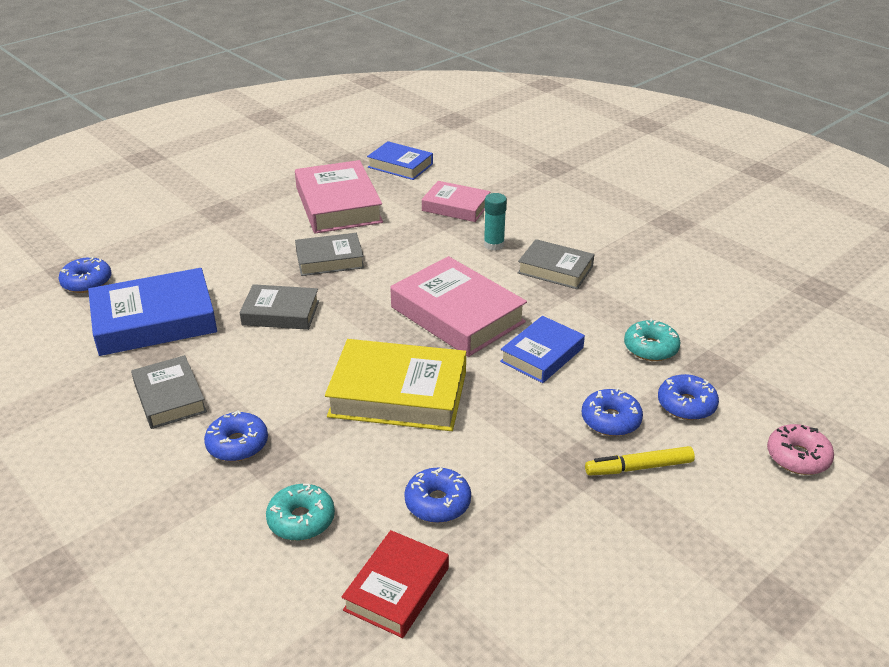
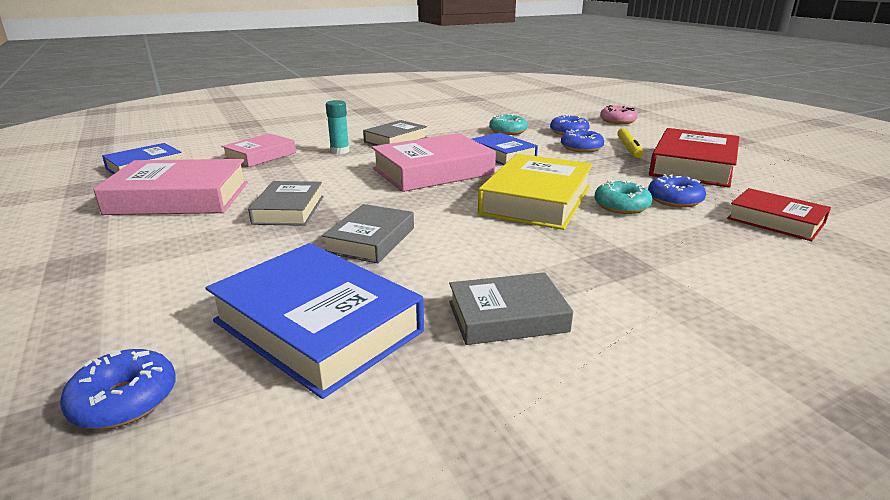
camera: 75 degrees left, 10 degrees down
(154, 321) = (317, 326): blue book -> blue book turned 45 degrees counterclockwise
(237, 444) = (603, 276): blue donut -> none
(301, 520) = (710, 250): turquoise donut -> turquoise donut (621, 206)
(584, 532) = (693, 166): none -> red book

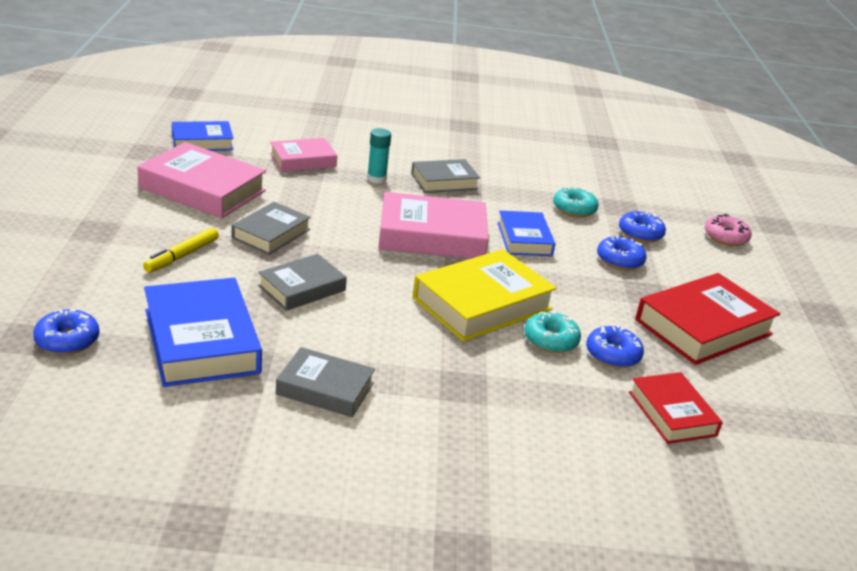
camera: 25 degrees right, 5 degrees up
(629, 148) = (672, 279): yellow marker -> yellow marker (182, 256)

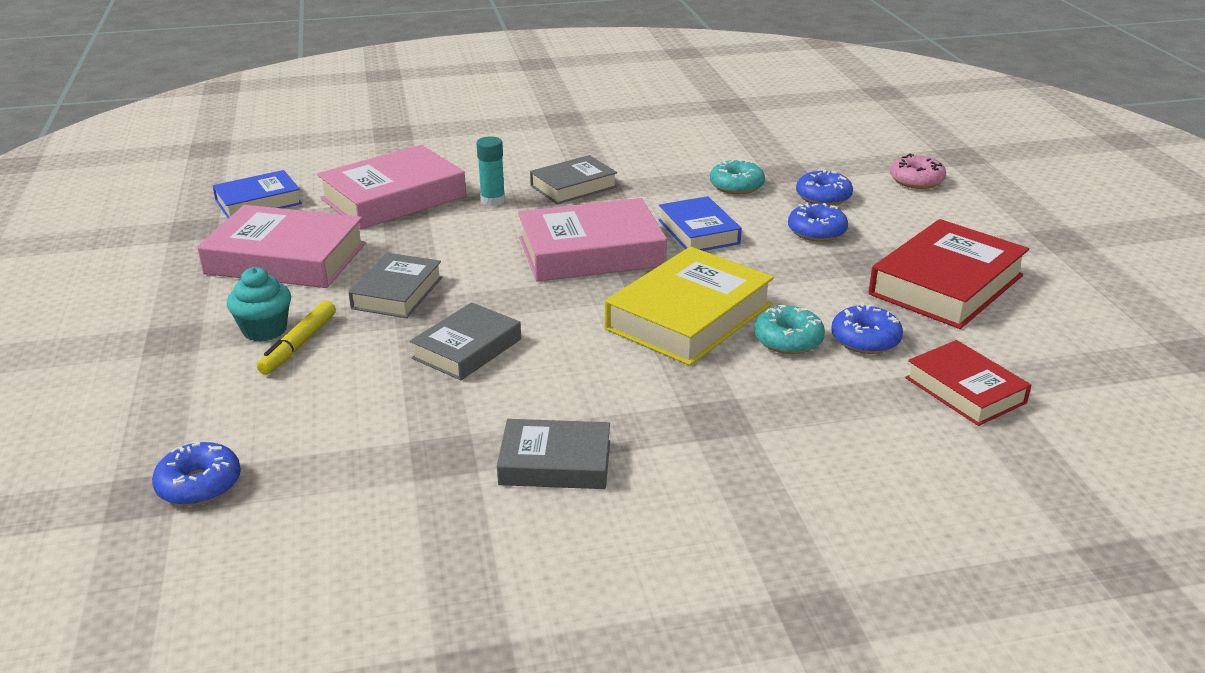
camera: 10 degrees left, 0 degrees up
(163, 239) = (264, 330): none -> turquoise cupcake
(201, 341) = (374, 443): blue book -> none
(303, 160) = (393, 198): pink book -> pink book, size x1.64

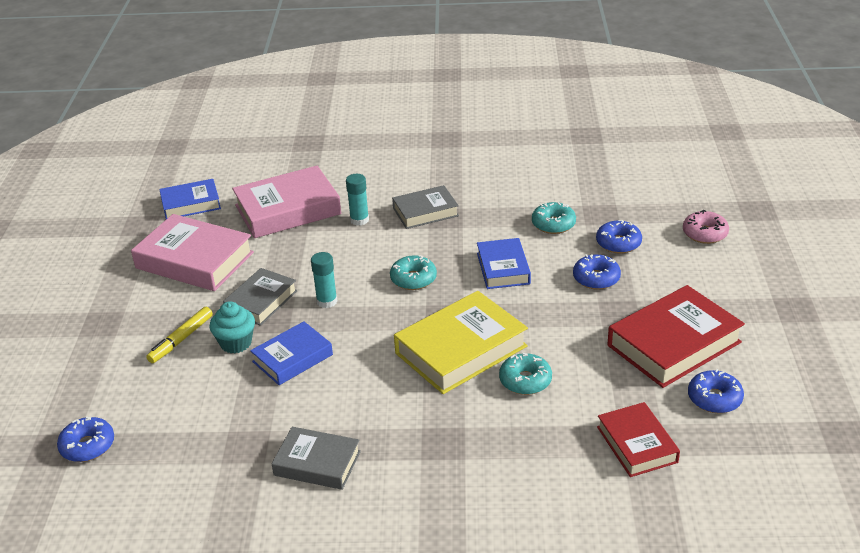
camera: 15 degrees right, 5 degrees up
(264, 330) = (162, 324): turquoise cupcake -> turquoise cupcake (236, 343)
(467, 349) = (292, 358): grey book -> blue book
(487, 284) = (327, 301): none -> turquoise glue stick
(591, 252) = (413, 279): pink book -> turquoise donut
(865, 339) = (584, 388): blue donut -> blue donut (714, 398)

